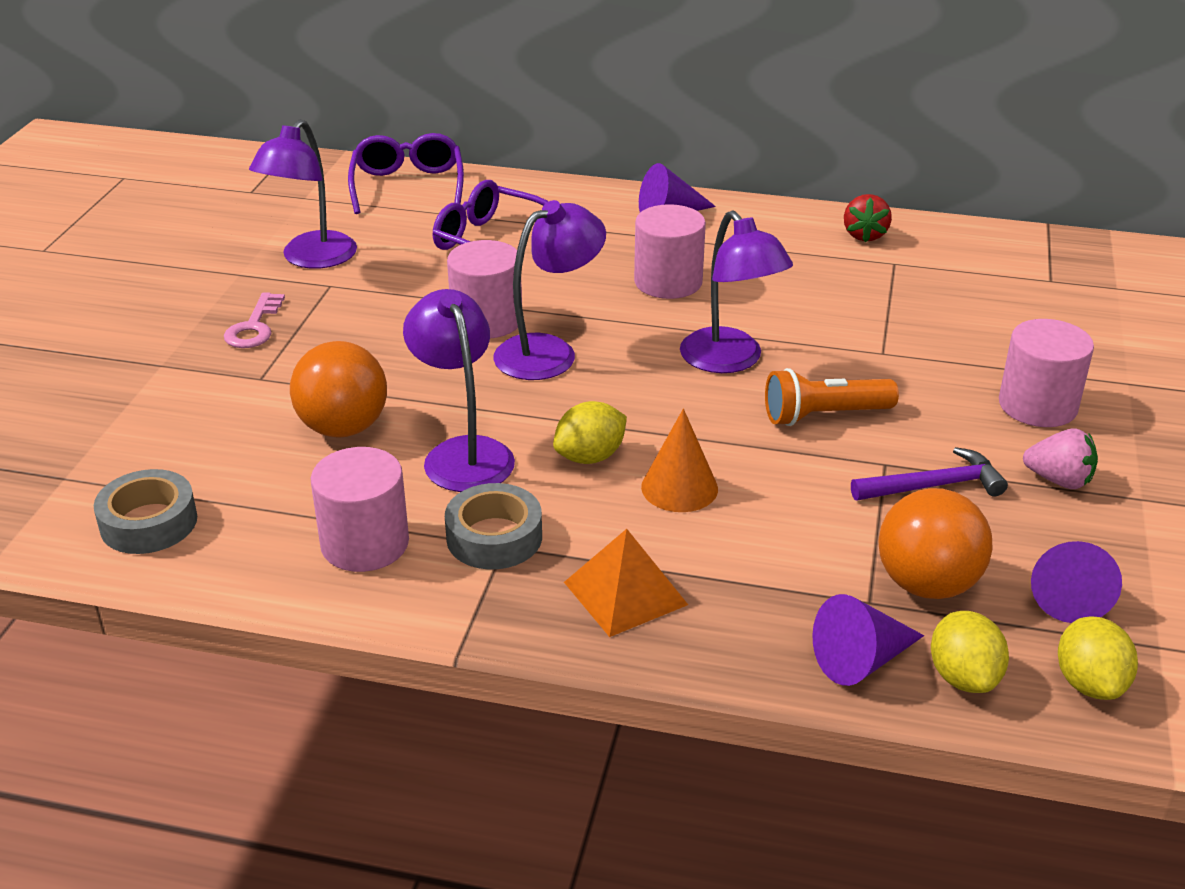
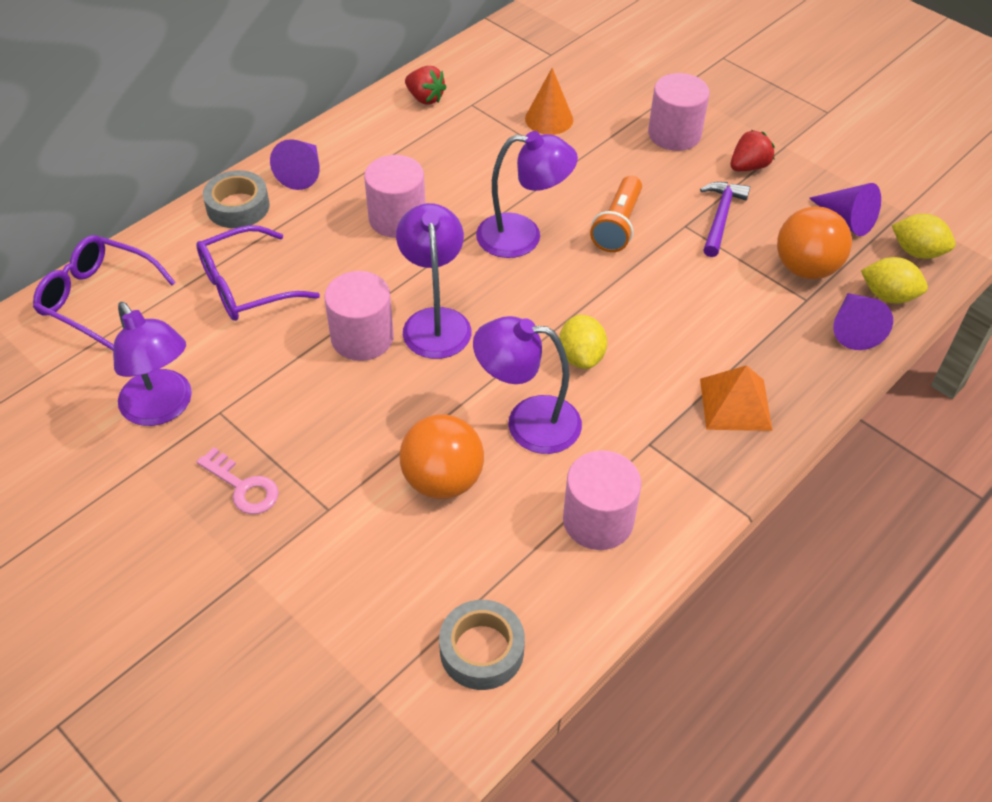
camera: 60 degrees left, 15 degrees up
(494, 537) = (637, 445): grey tape -> grey tape (238, 206)
(679, 487) = (646, 328): orange cone -> orange cone (549, 119)
(1058, 480) = (748, 167): pink strawberry -> red strawberry

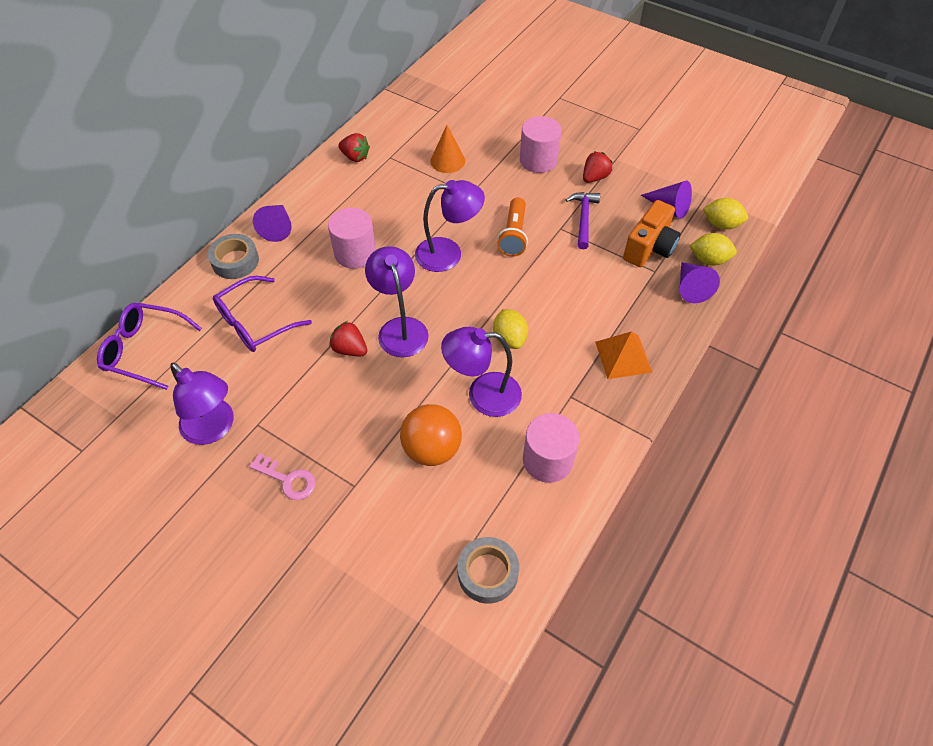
camera: 10 degrees left, 5 degrees up
(362, 337) = (350, 349): pink cylinder -> red strawberry
(806, 268) = (649, 248): orange ball -> orange camera

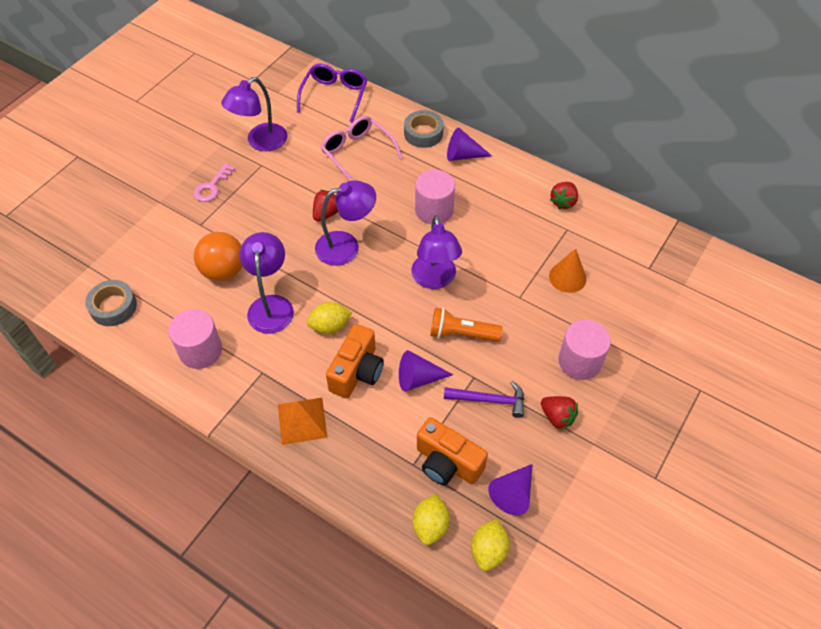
camera: 90 degrees right, 0 degrees up
(255, 323) = (357, 153): purple glasses -> pink glasses
(563, 314) = (357, 372): none -> orange camera
(691, 288) = (388, 498): purple cone -> purple cone (418, 378)

